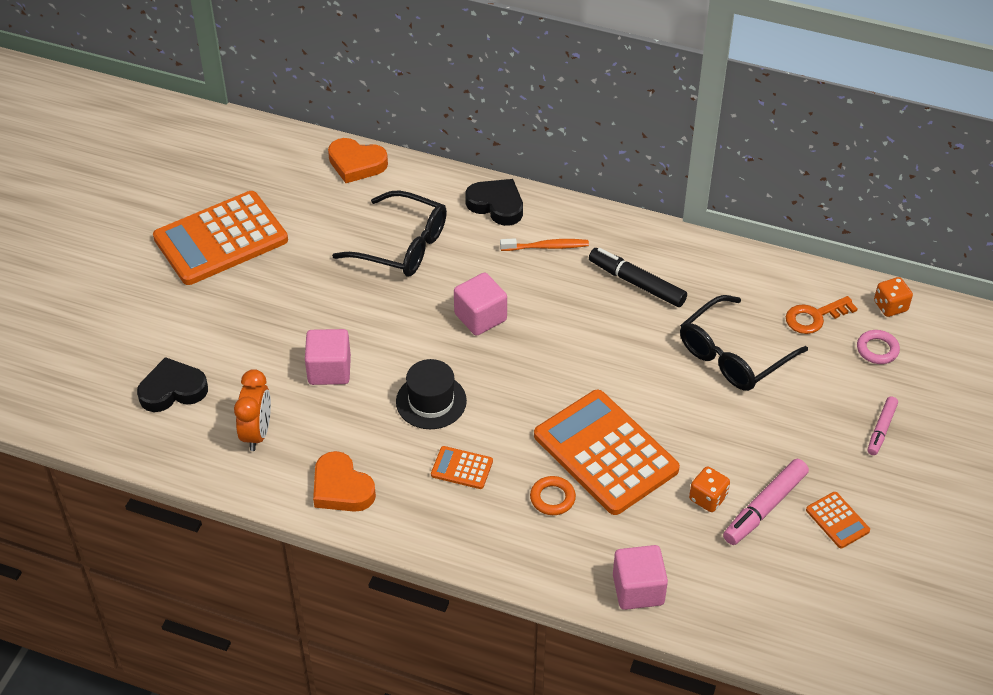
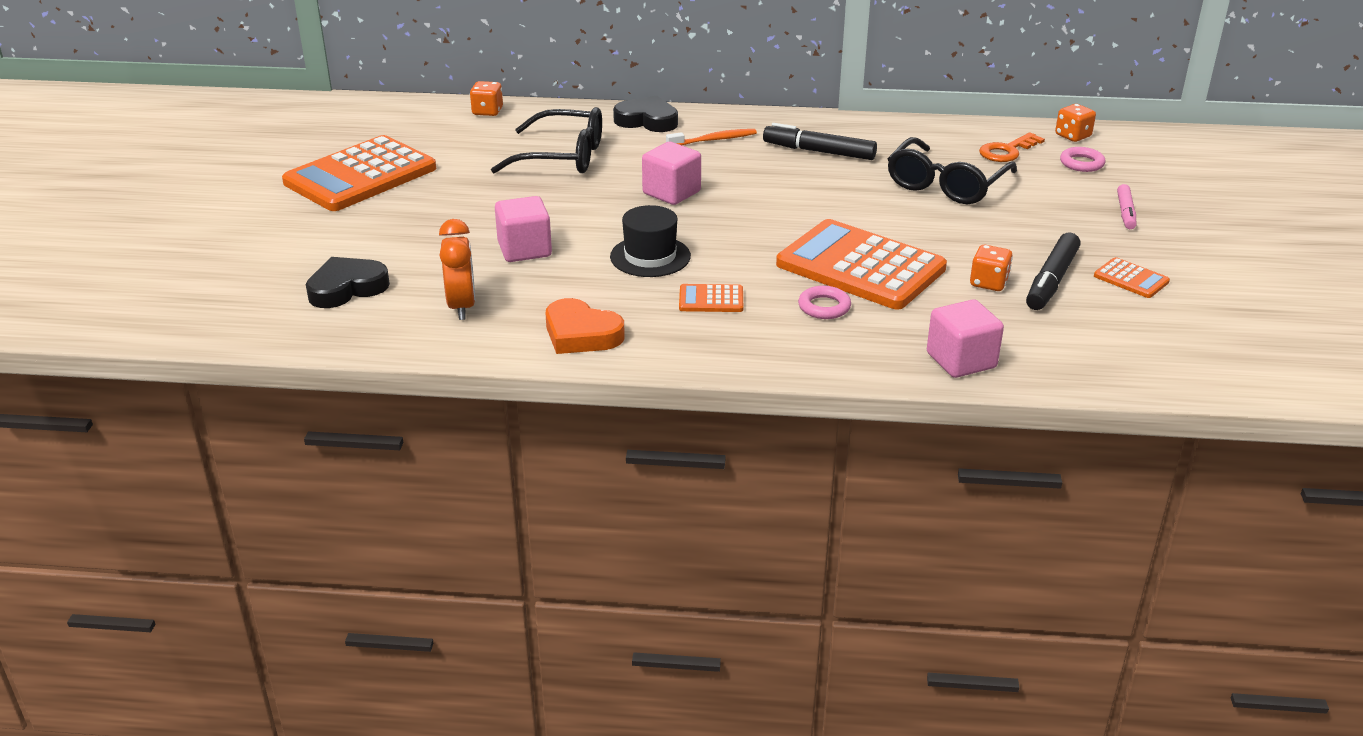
camera: 15 degrees left, 15 degrees down
(356, 164) = (487, 111): orange heart -> orange dice
(552, 498) = (824, 307): orange ring -> pink ring
(765, 507) = (1052, 280): pink marker -> black marker

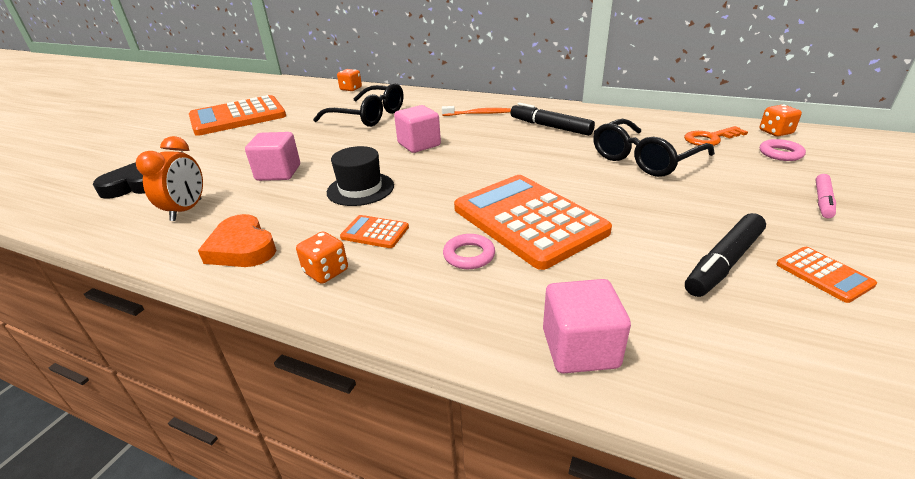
camera: 20 degrees right, 0 degrees up
(647, 120) = (443, 100): black heart -> none
(988, 283) = (650, 255): orange dice -> orange dice (326, 271)

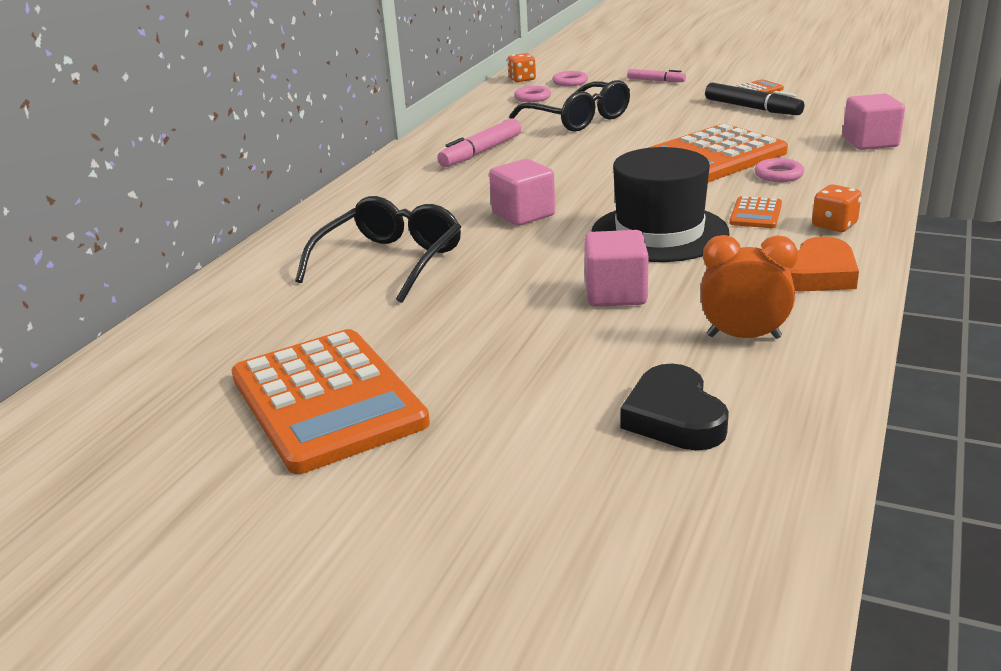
camera: 90 degrees left, 5 degrees down
(351, 89) = (211, 300): orange dice -> none
(360, 189) = (659, 233): black hat -> black hat, size x1.56
(478, 114) = (417, 188): orange toothbrush -> none
(550, 127) = (481, 152): black marker -> pink marker
(710, 138) = (532, 98): orange key -> pink ring

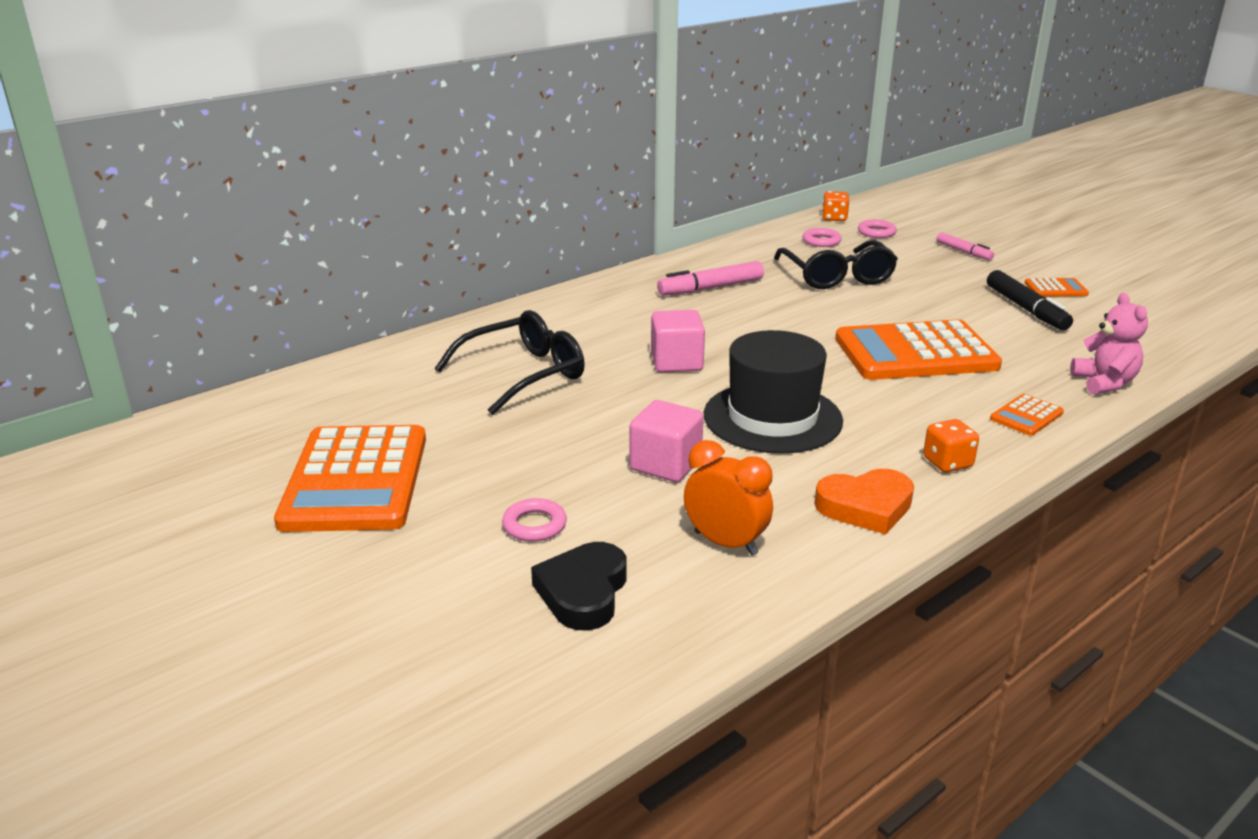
camera: 25 degrees right, 0 degrees up
(756, 214) = (885, 426): orange calculator -> orange calculator (1026, 416)
(778, 175) = (960, 391): pink ring -> pink ring (534, 525)
(870, 142) = (1104, 383): pink cube -> pink teddy bear

